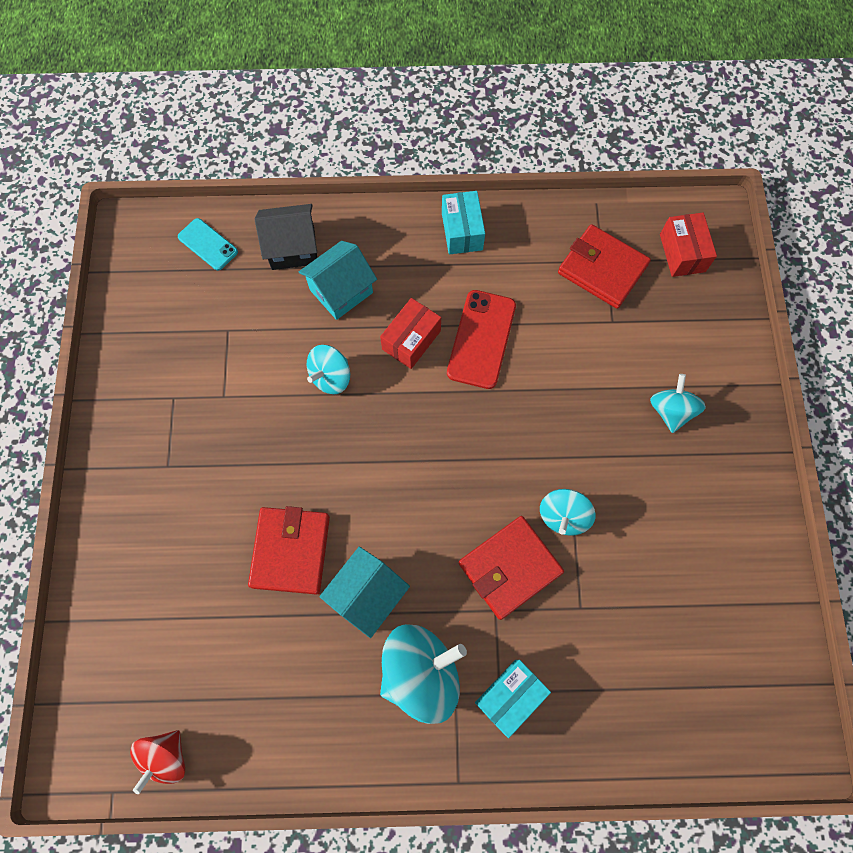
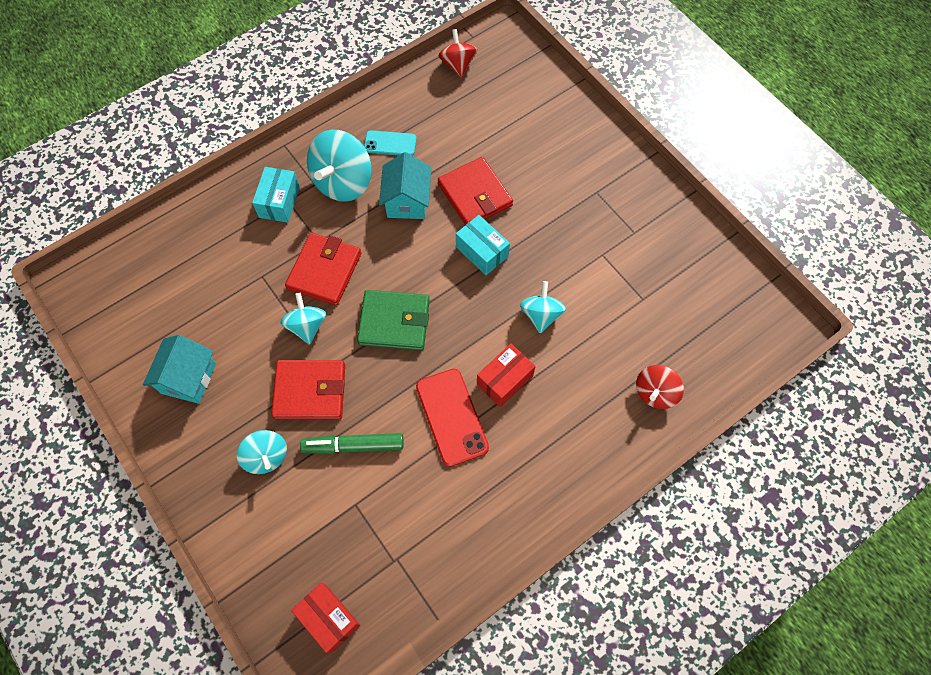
camera: 145 degrees right, 5 degrees down
(208, 244) = (720, 352): turquoise phone -> turquoise phone (390, 144)
(293, 248) = (655, 392): black house -> red spinning top
(341, 291) = (588, 383): turquoise house -> turquoise house (188, 378)
(411, 340) = (504, 380): red box -> red box turned 45 degrees clockwise
(462, 231) = (535, 503): turquoise box -> turquoise box (482, 252)
(474, 462) = (394, 322): none -> green wallet
(585, 370) = (354, 446): none -> green marker
(602, 269) = (392, 550): red wallet -> red wallet (310, 391)

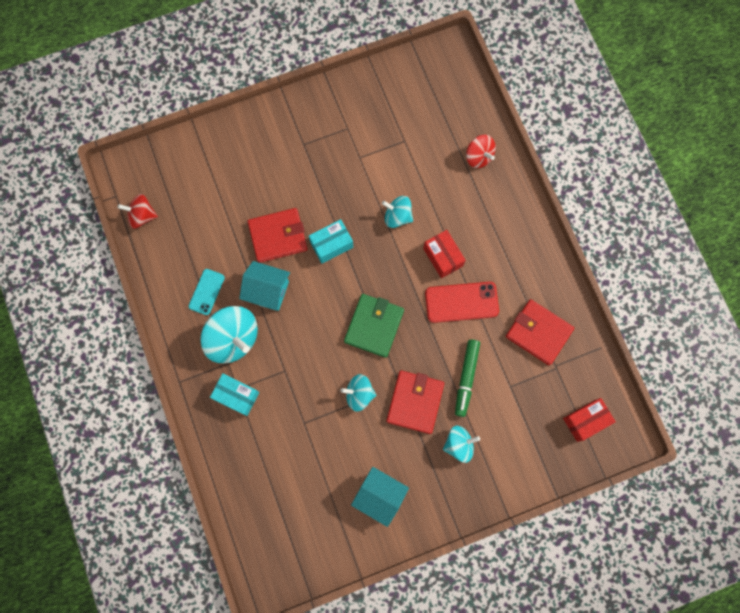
camera: 75 degrees left, 10 degrees up
(324, 271) = (314, 371): red wallet -> red wallet (538, 332)

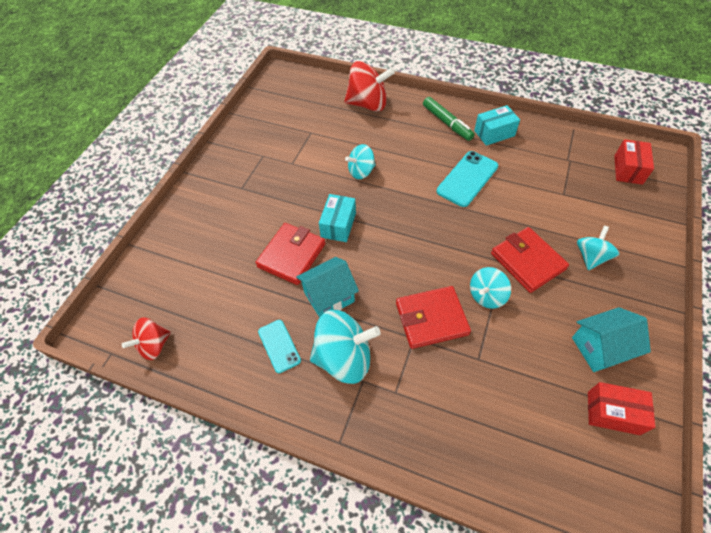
camera: 45 degrees left, 20 degrees down
(236, 396) = (402, 398): turquoise box -> turquoise box (494, 133)
(374, 326) = (435, 244): green wallet -> none
(443, 257) = (420, 167): red box -> red box (613, 413)
(461, 302) = (467, 179): red phone -> turquoise phone
(466, 378) = (534, 215): green marker -> green marker (447, 123)
(478, 157) = (368, 104): red spinning top -> red spinning top, size x1.67
(538, 332) = (532, 153): red wallet -> red wallet (431, 318)

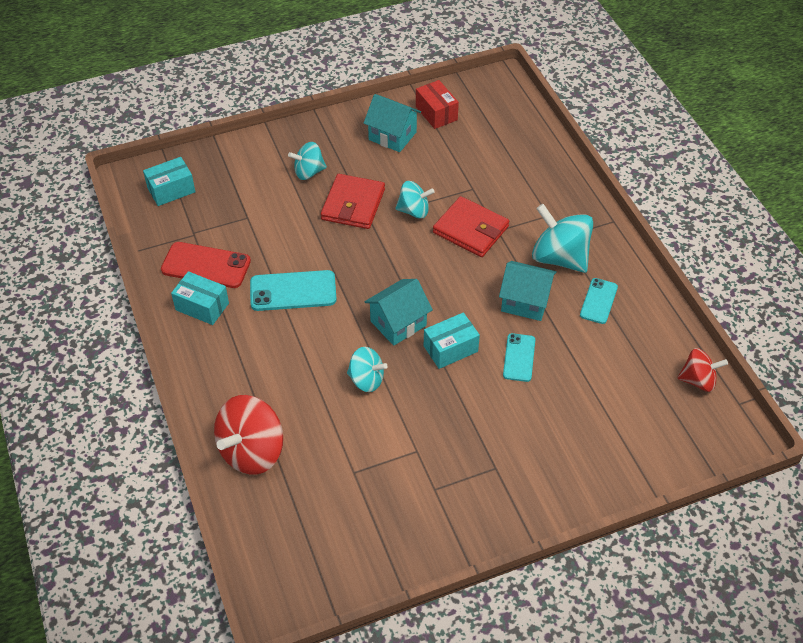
camera: 135 degrees left, 5 degrees down
(292, 255) = (519, 357): red wallet -> turquoise phone
(368, 104) = (252, 451): red spinning top -> red spinning top turned 105 degrees counterclockwise
(387, 213) = (398, 323): none -> turquoise house
(447, 123) = (220, 355): green marker -> none
(530, 151) = (206, 265): none -> red phone
(628, 169) = (171, 190): red box -> turquoise box

